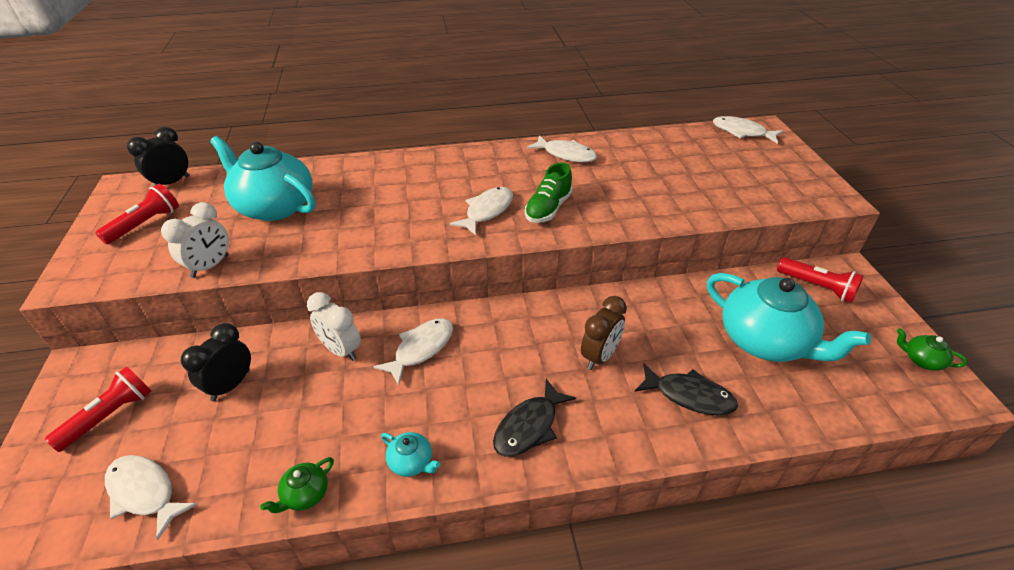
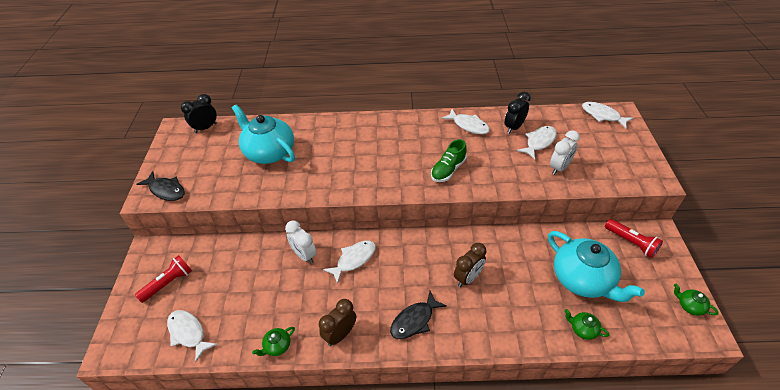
camera: 10 degrees right, 5 degrees up
(145, 224) = (189, 159): red flashlight -> none
(210, 266) = (228, 194): white clock -> white clock (559, 168)
(231, 385) = (237, 271): black clock -> black clock (513, 127)
(411, 462) = (340, 334): turquoise teapot -> brown clock
(487, 211) = (406, 168): white fish -> white fish (539, 142)
(689, 396) = (521, 312): black fish -> black fish (166, 190)
(785, 409) = (583, 329): none -> green teapot

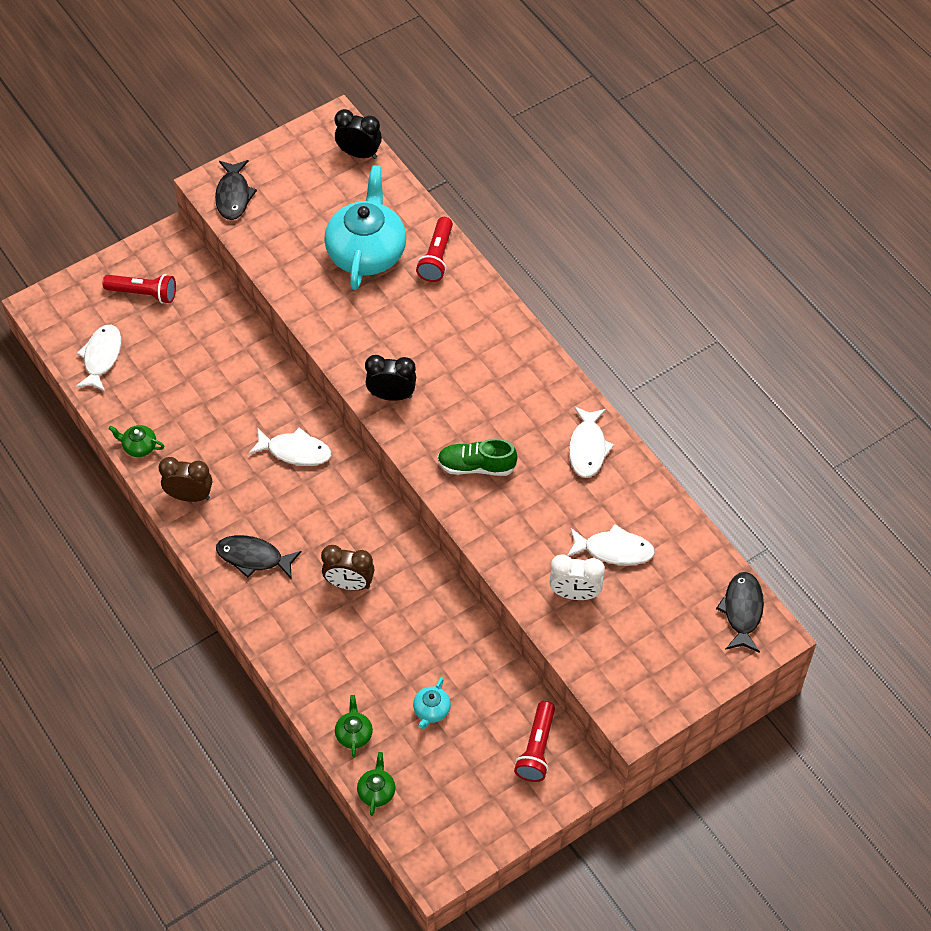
camera: 55 degrees right, 10 degrees up
(301, 128) = (436, 257): none -> red flashlight
(304, 255) = (267, 397): white clock -> none
(513, 127) = (625, 506): black clock -> black clock (391, 395)
(583, 279) = (431, 710): turquoise teapot -> turquoise teapot, size x0.41
(602, 115) = (742, 611): white fish -> black fish
(689, 306) = (468, 842): green teapot -> green teapot (376, 791)

